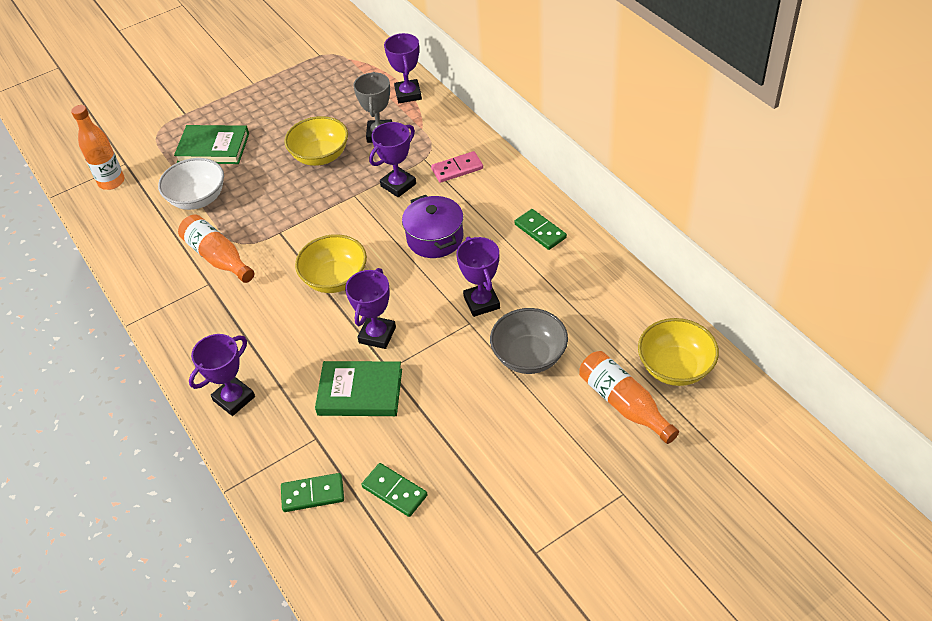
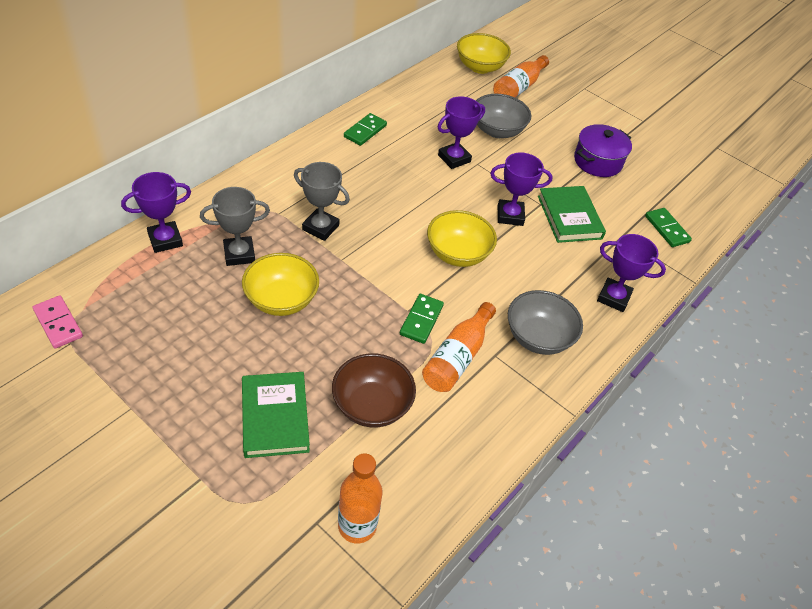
camera: 115 degrees left, 0 degrees up
(198, 199) = (372, 405): white bowl -> brown bowl
(213, 320) = (538, 337): none -> grey bowl
(394, 491) = (640, 186): green domino -> green domino (421, 320)
(398, 185) = (320, 227): purple trophy -> grey trophy
(435, 238) = (388, 193): purple pot -> purple pot (597, 161)
(457, 169) = (291, 188): pink domino -> pink domino (58, 323)

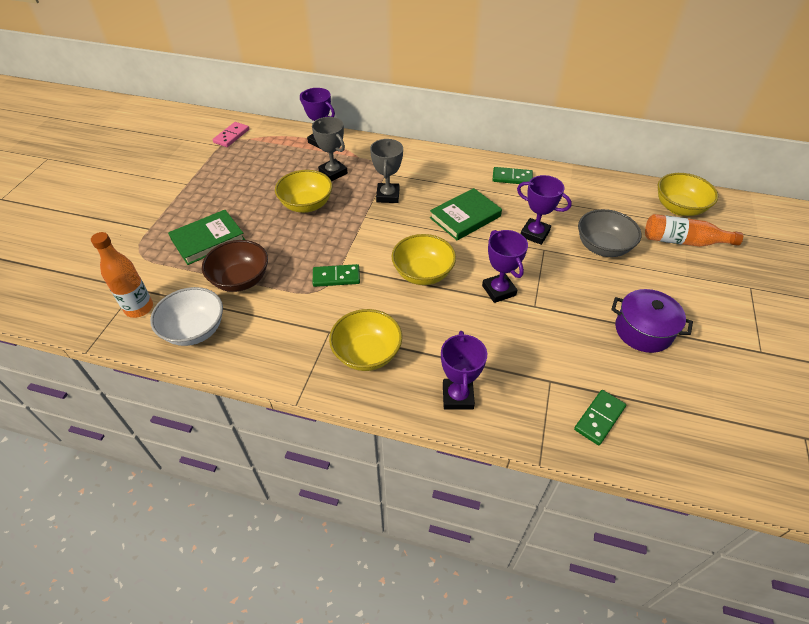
camera: 70 degrees right, 0 degrees up
(429, 474) = (195, 330): none -> white bowl
(457, 357) = (312, 310): orange bottle -> none
(538, 337) = (367, 354): grey bowl -> yellow bowl
(569, 217) = (537, 332): green book -> green book (465, 217)

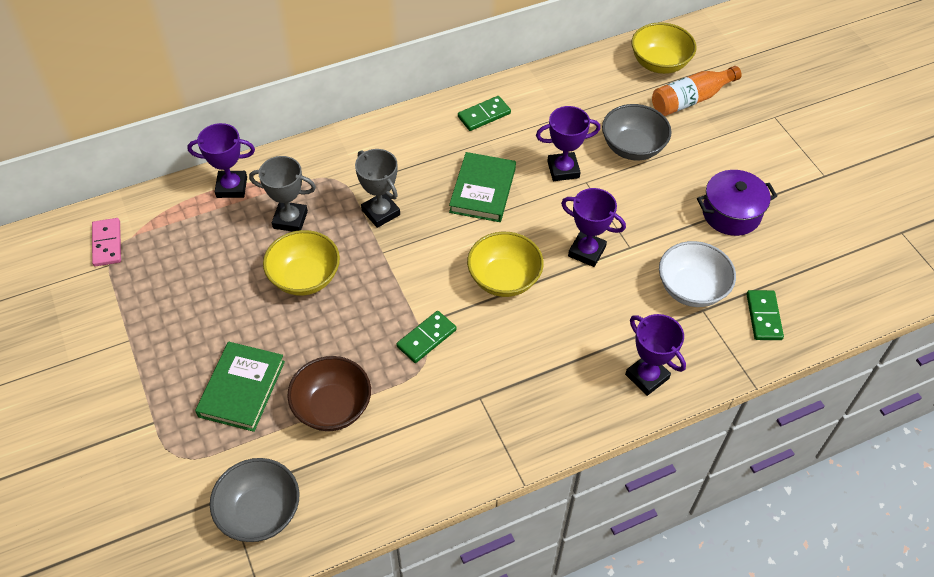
camera: 40 degrees left, 5 degrees up
(139, 308) = (260, 512): orange bottle -> grey bowl
(195, 330) = (348, 490): white bowl -> white bowl (691, 289)
(367, 354) = (535, 393): yellow bowl -> none

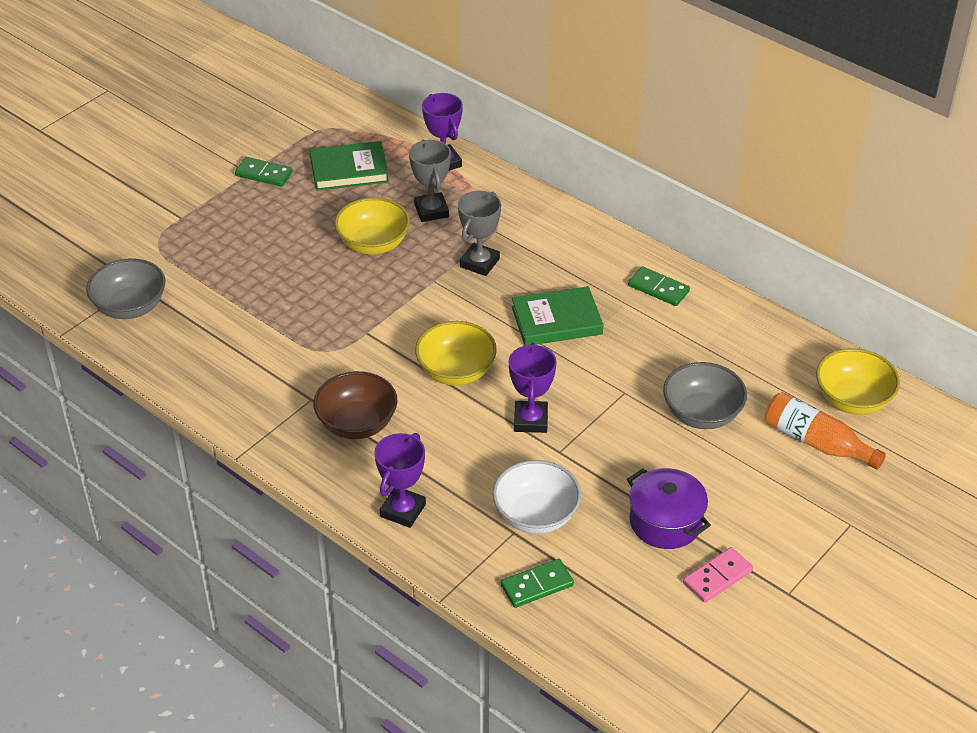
camera: 65 degrees right, 10 degrees down
(107, 244) = (335, 121): pink domino -> pink domino (717, 577)
(242, 389) = (238, 252): green book -> green book (349, 170)
(332, 407) = (249, 311): brown bowl -> brown bowl (357, 424)
(426, 338) = (355, 343): green domino -> green domino (264, 174)
(563, 169) = (628, 370): purple trophy -> none

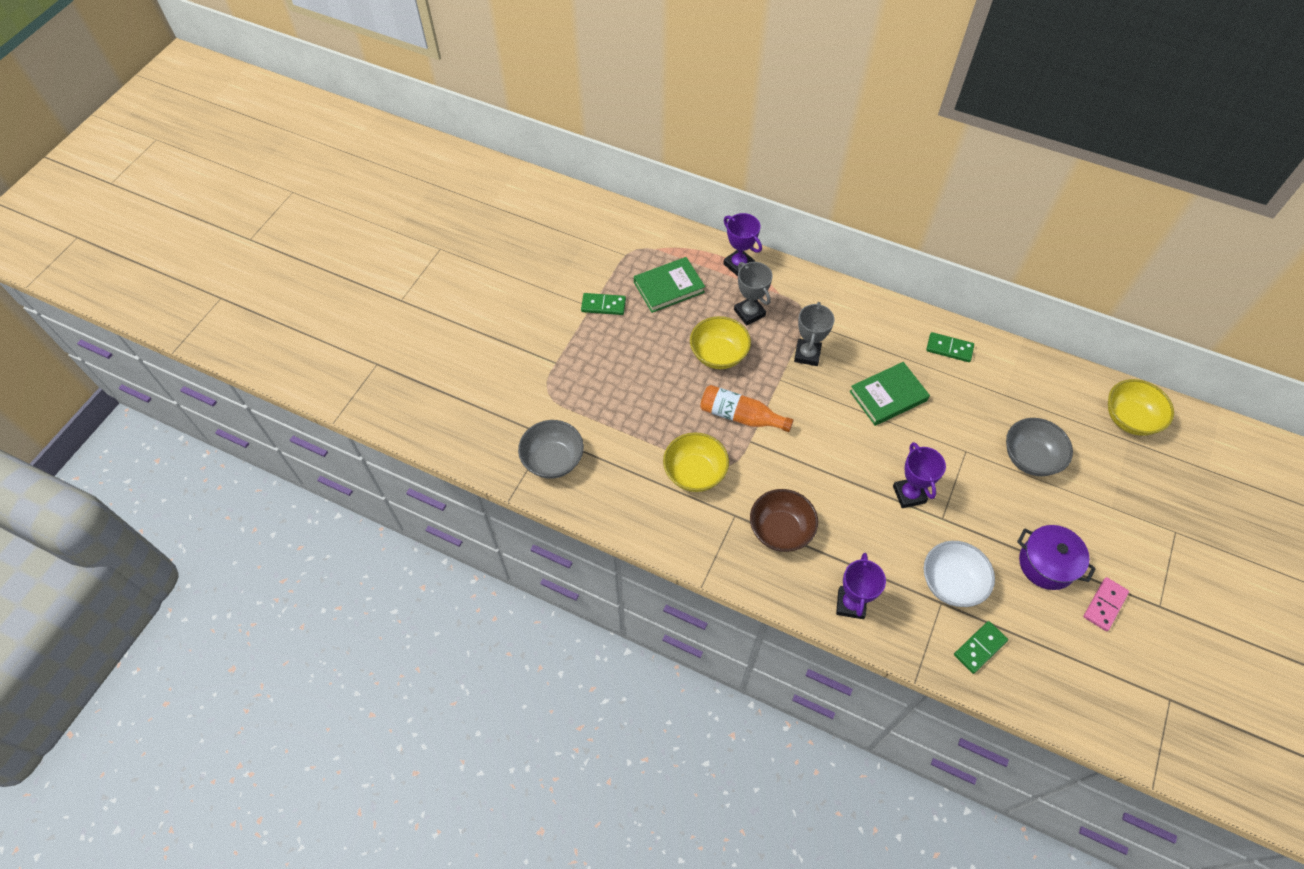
camera: 15 degrees left, 15 degrees up
(456, 371) = (834, 462): yellow bowl -> yellow bowl (695, 473)
(816, 442) = (1121, 463): orange bottle -> orange bottle (740, 416)

